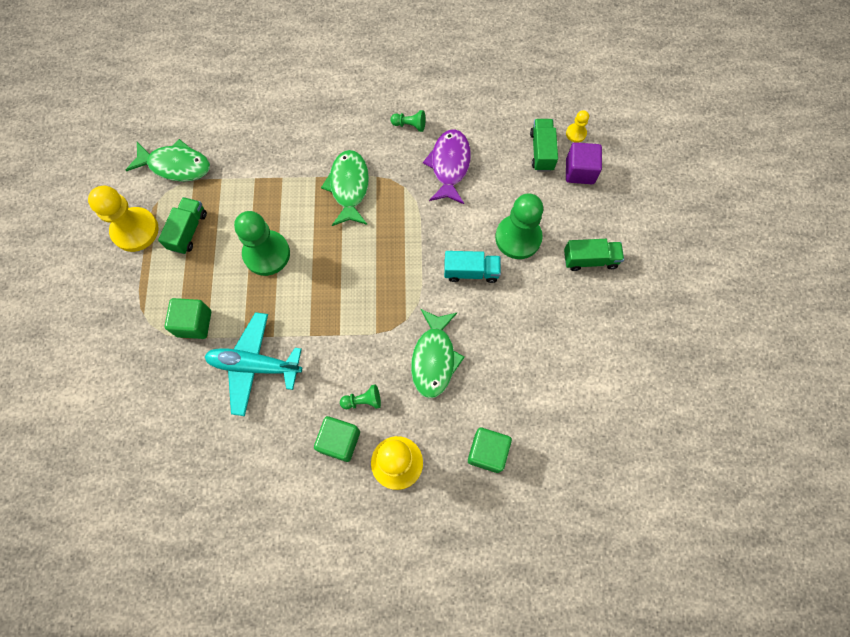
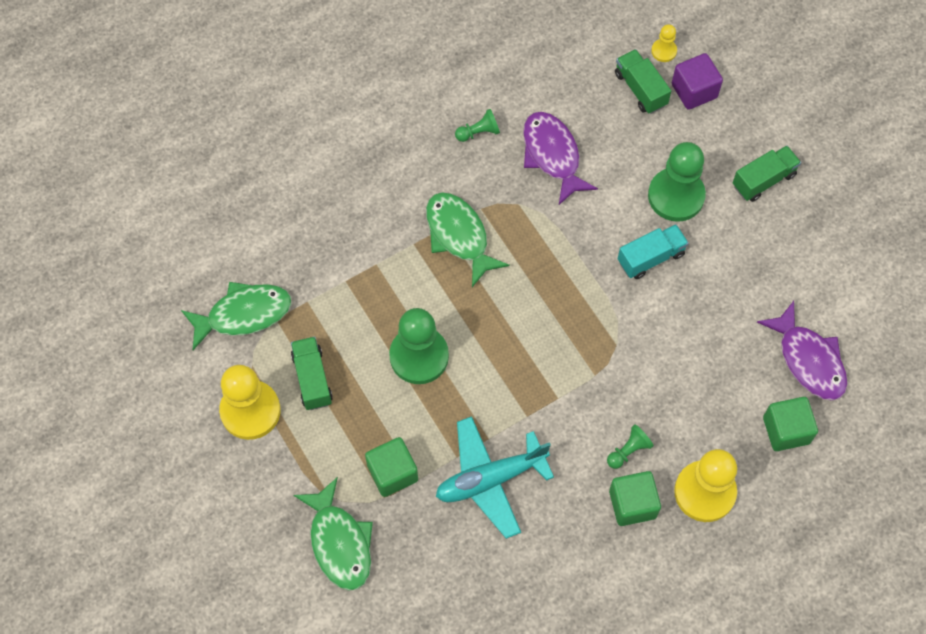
camera: 30 degrees left, 5 degrees down
(434, 358) = (672, 368): green fish -> green fish (339, 542)
(538, 409) = (808, 360): none -> purple fish

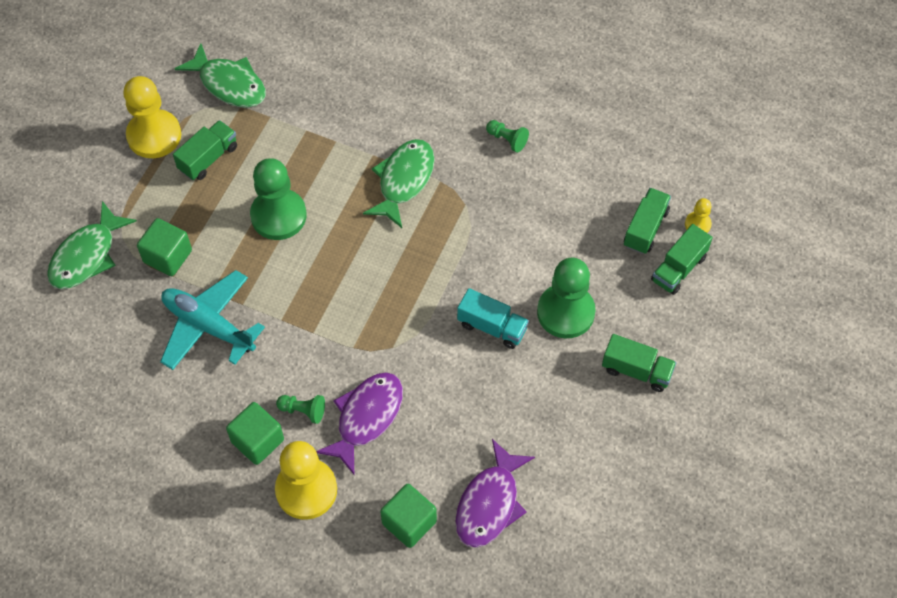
camera: 55 degrees right, 5 degrees down
(552, 155) = (529, 202): purple fish -> purple fish (366, 418)
(694, 91) = (678, 268): purple cube -> green truck

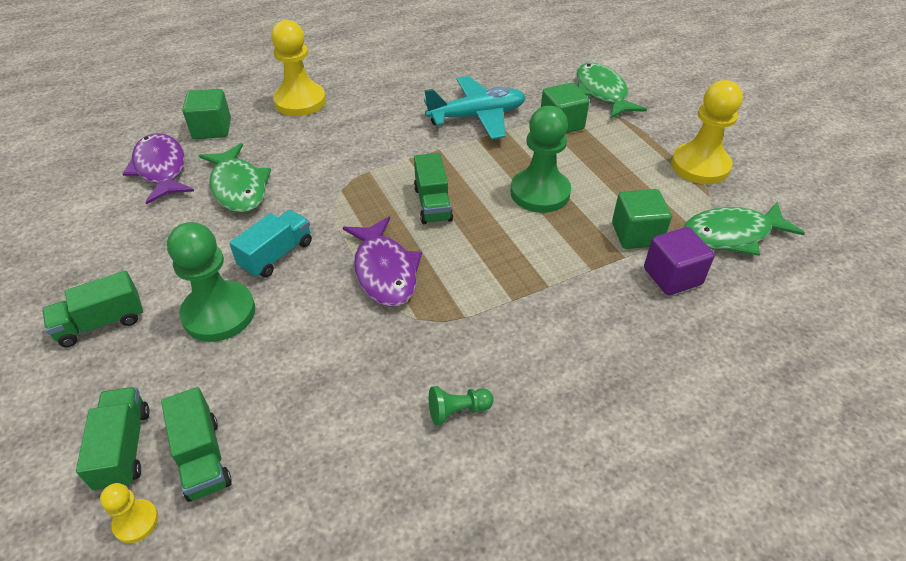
camera: 130 degrees right, 15 degrees down
(208, 158) = (645, 183): green truck -> green truck (432, 204)
(257, 441) = (362, 99): green cube -> green cube (636, 234)
(303, 97) = (672, 276): none -> purple cube
(303, 411) = (354, 125): green pawn -> none
(366, 418) = (307, 148): purple fish -> purple fish (384, 271)
(404, 181) = (493, 290): green fish -> green fish (238, 187)
(492, 327) = (276, 255): turquoise truck -> turquoise truck turned 150 degrees clockwise

